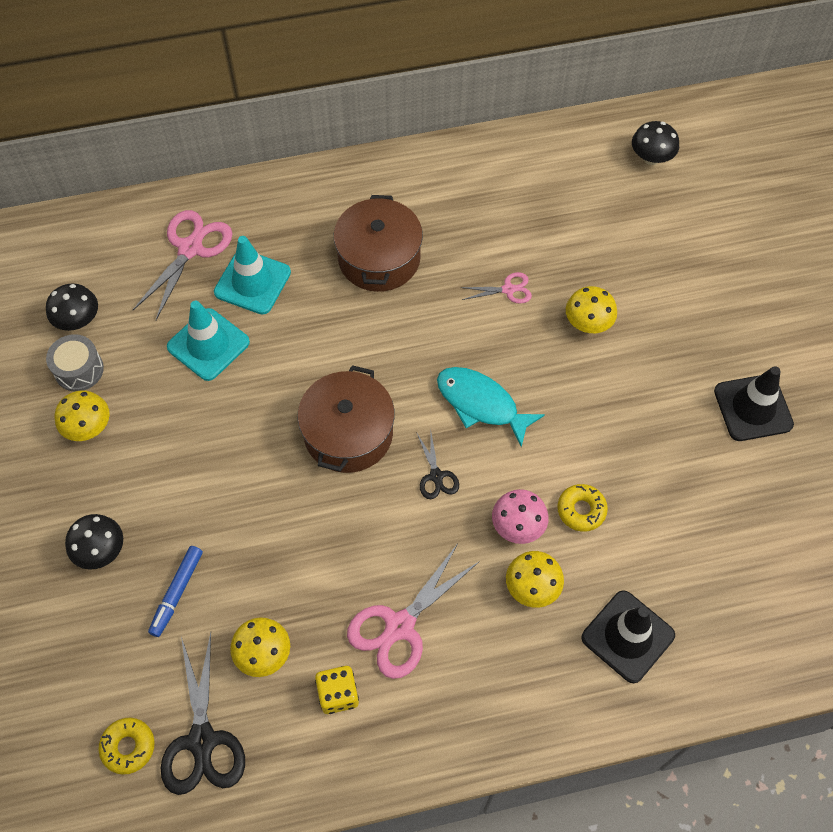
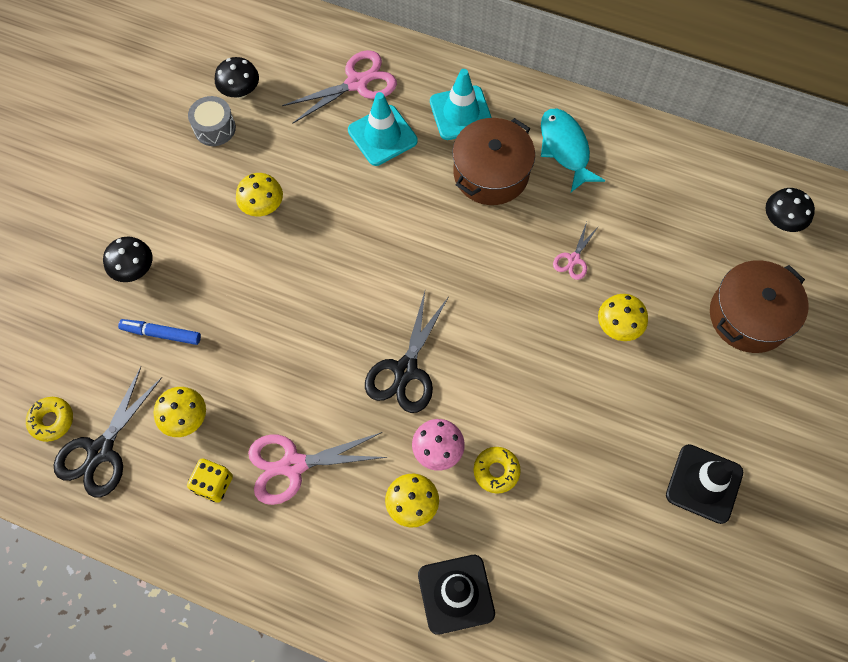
camera: 35 degrees right, 5 degrees up
(88, 427) = (190, 174): yellow mushroom -> yellow mushroom (263, 206)
(177, 593) = (161, 334): blue marker -> blue marker turned 45 degrees clockwise
(208, 344) = (316, 164): turquoise traffic cone -> turquoise traffic cone (461, 113)
(348, 433) = (365, 295): brown pot -> brown pot (749, 316)
(436, 476) = (405, 370): black scissors -> black scissors, size x1.88
(481, 404) = (482, 336): turquoise fish -> turquoise fish (565, 148)
(508, 289) = (574, 259): pink scissors -> pink scissors turned 90 degrees clockwise

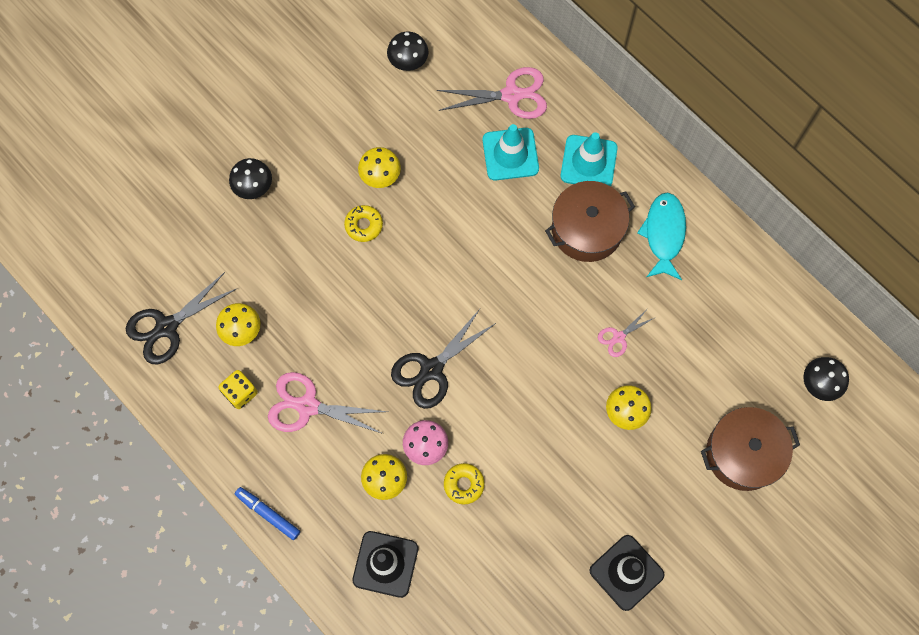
camera: 25 degrees right, 5 degrees up
(52, 420) = (140, 286): yellow donut -> yellow donut (364, 225)
(161, 334) = (252, 251): blue marker -> blue marker (268, 514)
(214, 128) = (371, 87): grey drum -> none

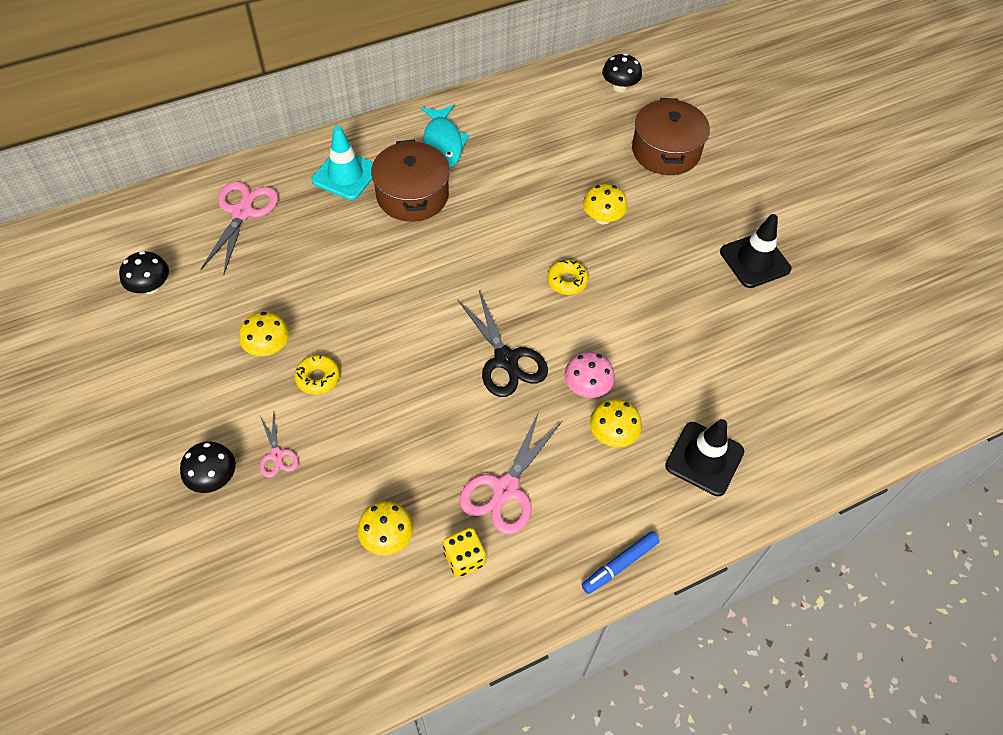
camera: 75 degrees left, 15 degrees down
(167, 327) = (347, 625): black scissors -> none
(464, 484) = (637, 365): yellow donut -> yellow donut (567, 281)
(510, 154) = (305, 231): turquoise traffic cone -> none
(619, 337) = (529, 202): pink scissors -> pink scissors (277, 455)
(664, 234) = (443, 143): turquoise fish -> turquoise fish turned 120 degrees counterclockwise

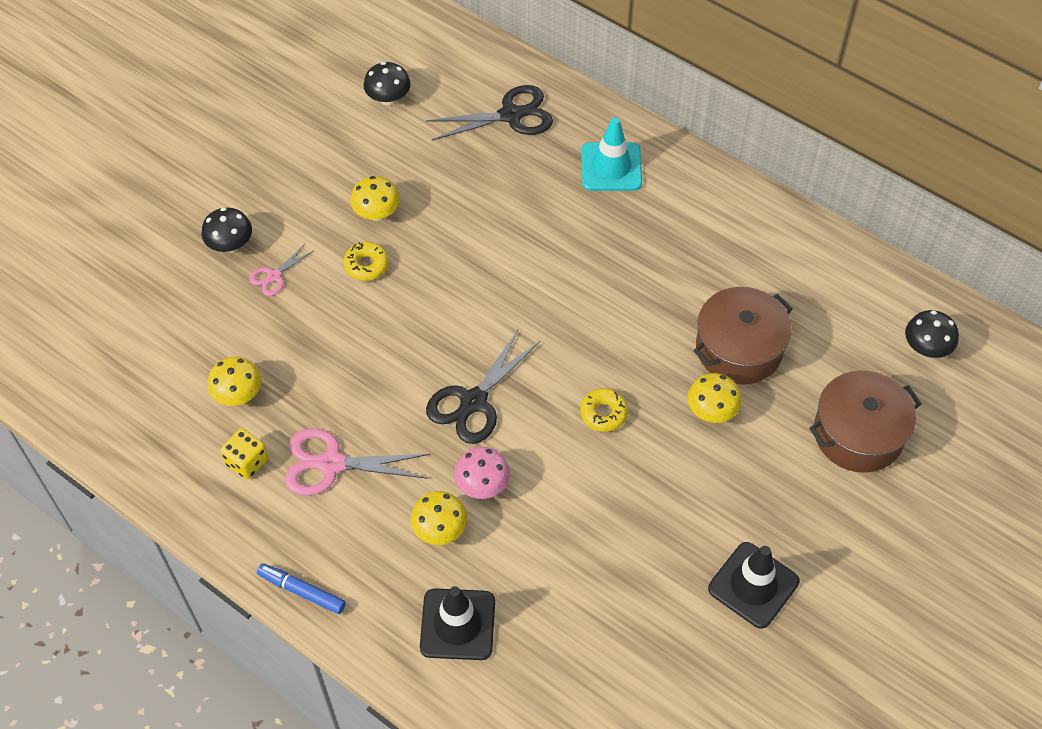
camera: 65 degrees right, 0 degrees up
(242, 213) = (510, 115): pink scissors -> black scissors
(412, 195) = (624, 232): brown pot -> brown pot (739, 348)
(443, 143) = (711, 225): turquoise fish -> none

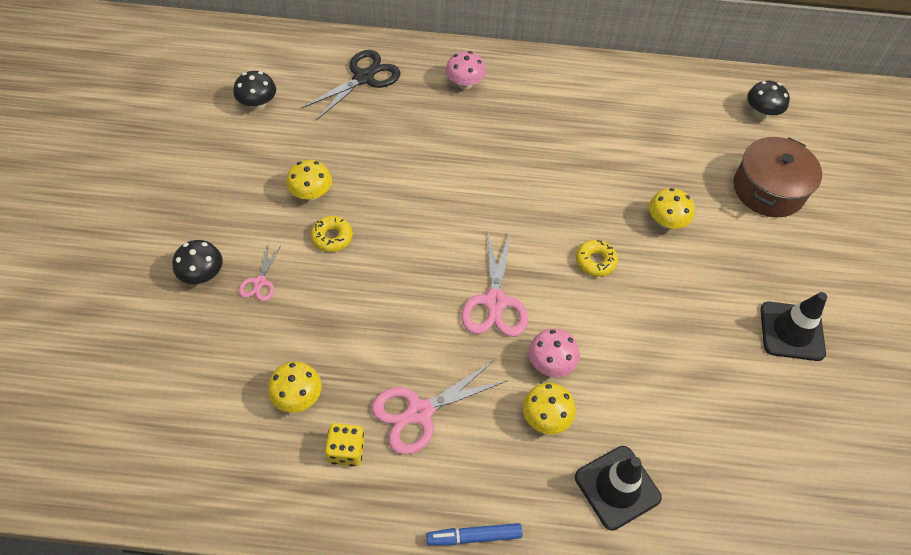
camera: 35 degrees left, 0 degrees up
(473, 401) = (495, 301): black scissors -> pink scissors
(611, 167) = (464, 84): turquoise traffic cone -> pink mushroom
(739, 348) = (648, 169): brown pot -> none

